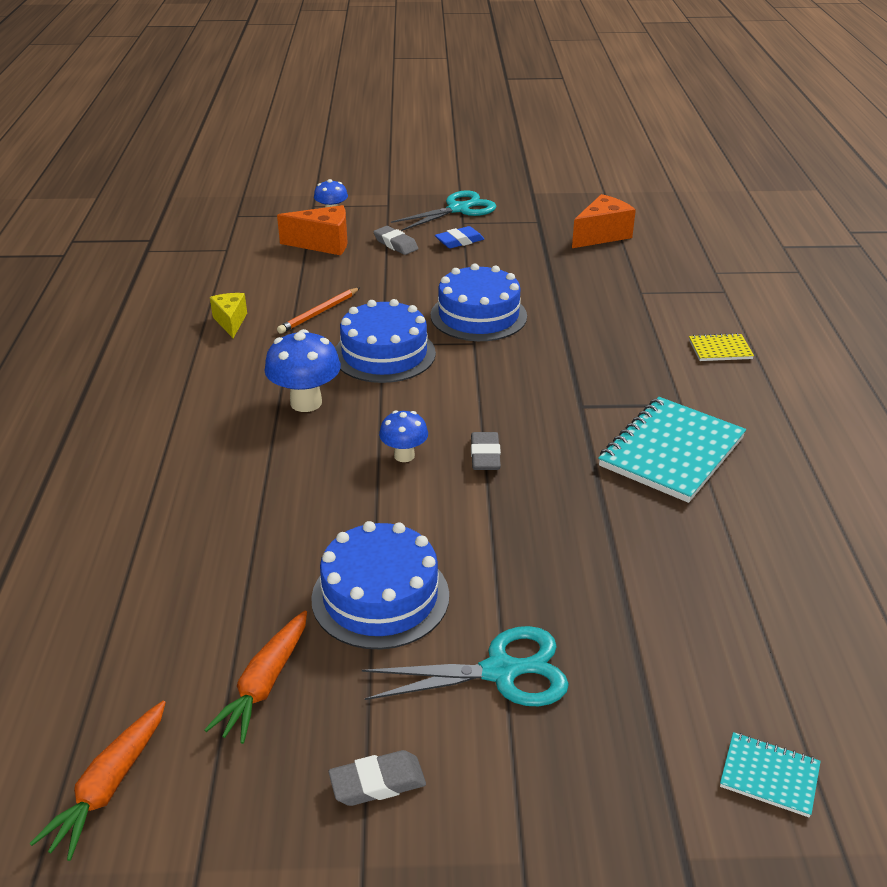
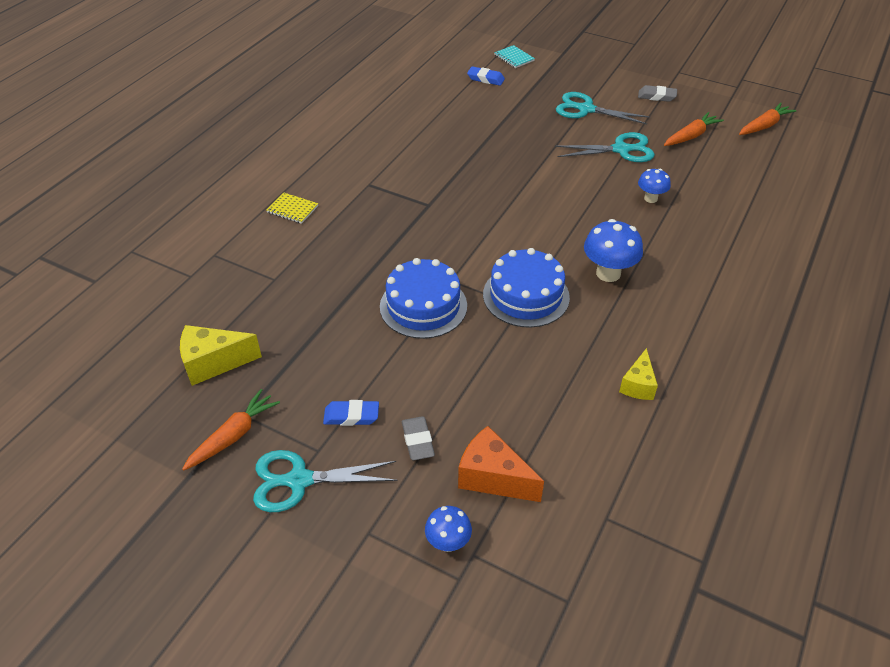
camera: 150 degrees left, 10 degrees up
(319, 313) = (553, 364): orange pencil -> none
(380, 597) = (622, 149): blue cake -> turquoise scissors
(404, 455) = (564, 212): blue mushroom -> blue mushroom (650, 198)
(485, 456) = (516, 195): grey eraser -> none
(530, 212) = (233, 436): none -> orange carrot
(602, 235) = (213, 363): orange cheese -> yellow cheese
(671, 452) = (410, 161): turquoise notebook -> none
(753, 674) = (485, 79): none -> blue eraser

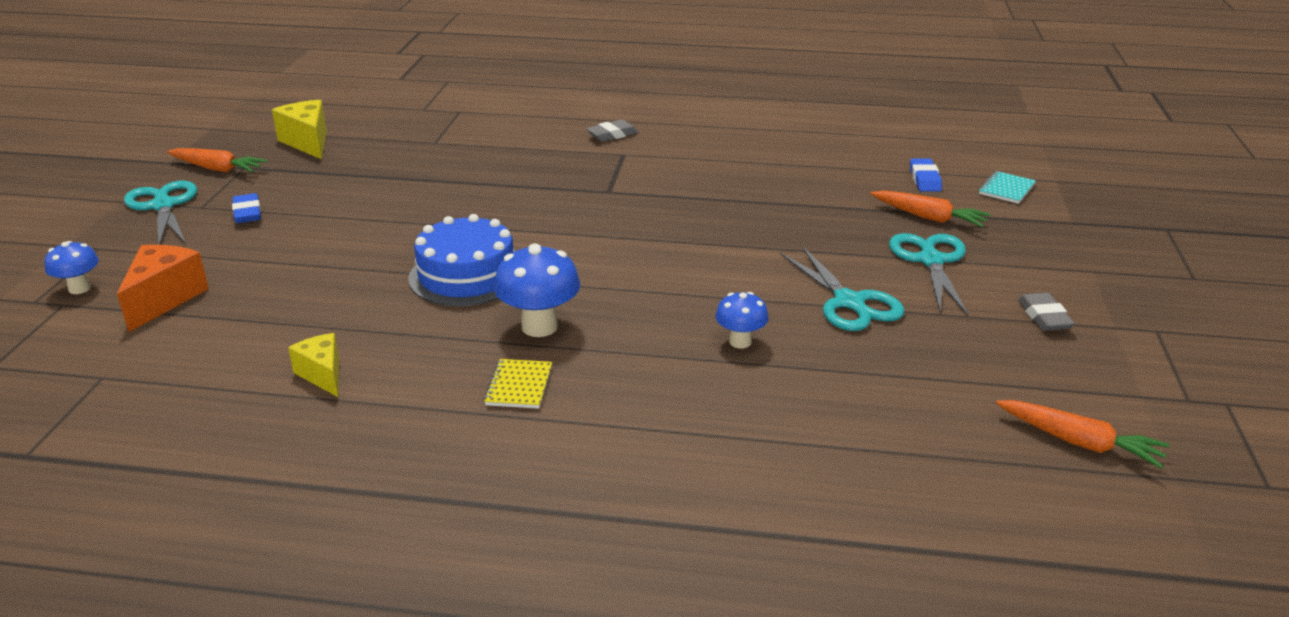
camera: 70 degrees right, 15 degrees down
(292, 209) = (551, 128): yellow notebook -> yellow notebook (519, 386)
(418, 441) = (215, 251): grey eraser -> grey eraser (612, 135)
(423, 306) = (423, 219): blue cake -> none
(638, 385) = (323, 375): yellow cheese -> yellow cheese turned 60 degrees clockwise
(691, 136) = (955, 362): orange carrot -> orange carrot (928, 217)

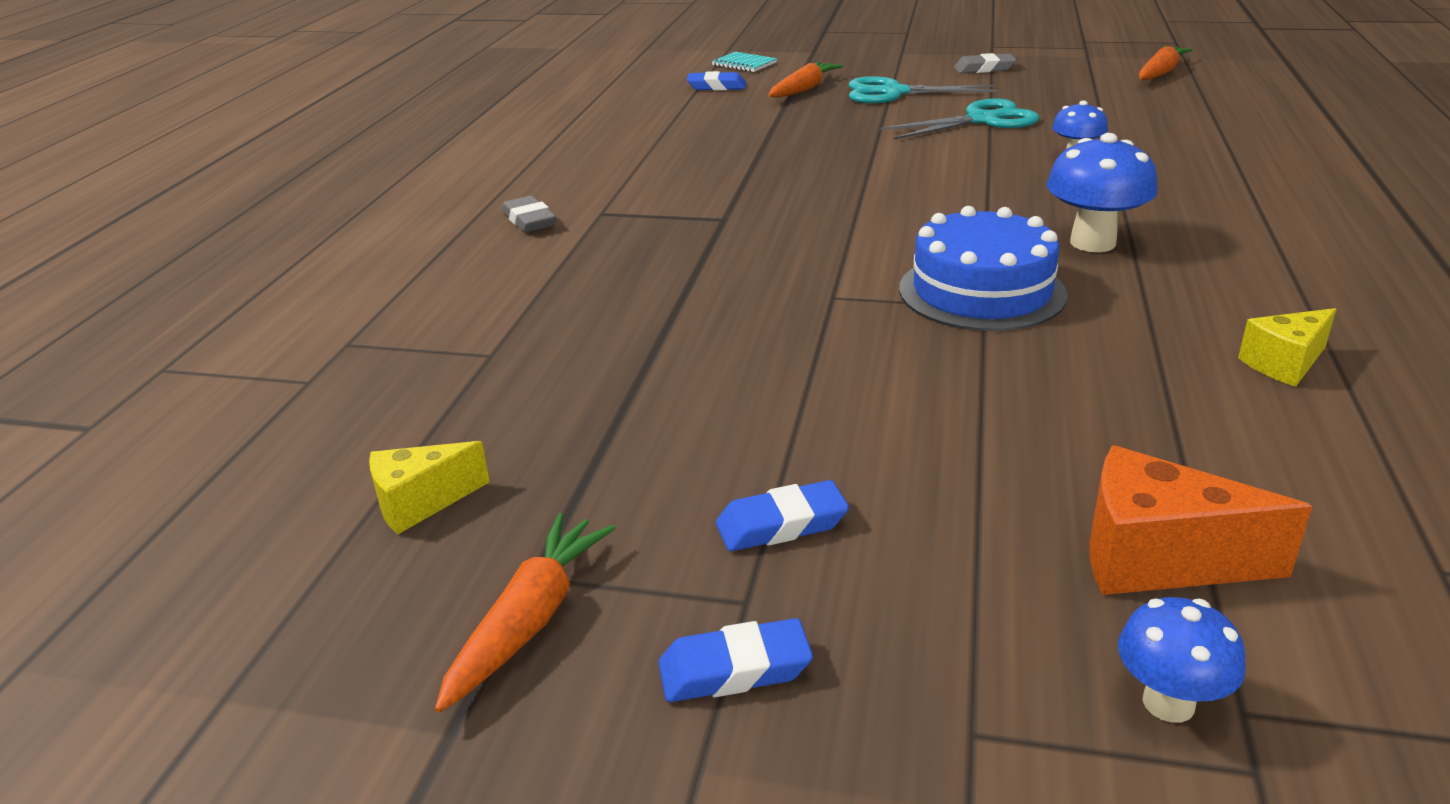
camera: 85 degrees left, 0 degrees up
(163, 205) = (735, 670): turquoise scissors -> blue eraser
(308, 142) = (420, 503): yellow cheese -> yellow cheese, size x0.65
(519, 386) = (1222, 247): yellow notebook -> none

